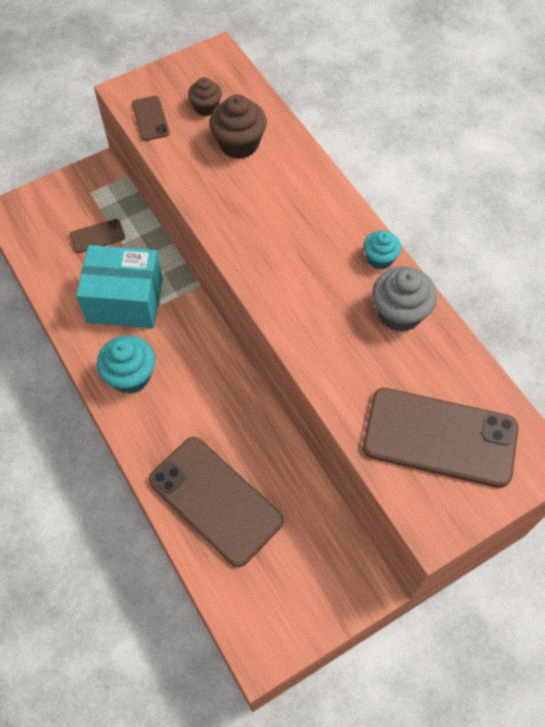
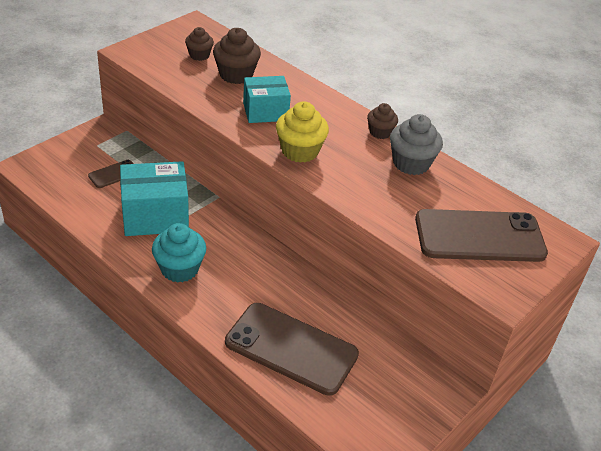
camera: 20 degrees left, 20 degrees down
(150, 118) = (155, 66): brown phone -> none
(254, 207) = (265, 112): none -> turquoise box
(274, 274) = (300, 151): none -> yellow cupcake
(379, 258) = (380, 132): turquoise cupcake -> brown cupcake

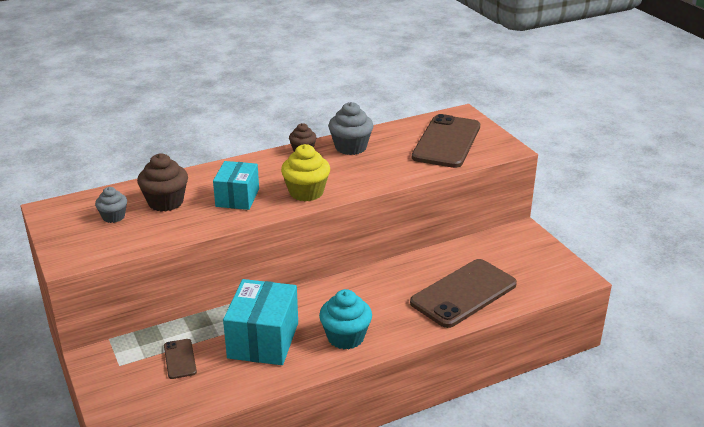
camera: 65 degrees left, 10 degrees down
(199, 55) = (113, 217): brown cupcake -> grey cupcake

